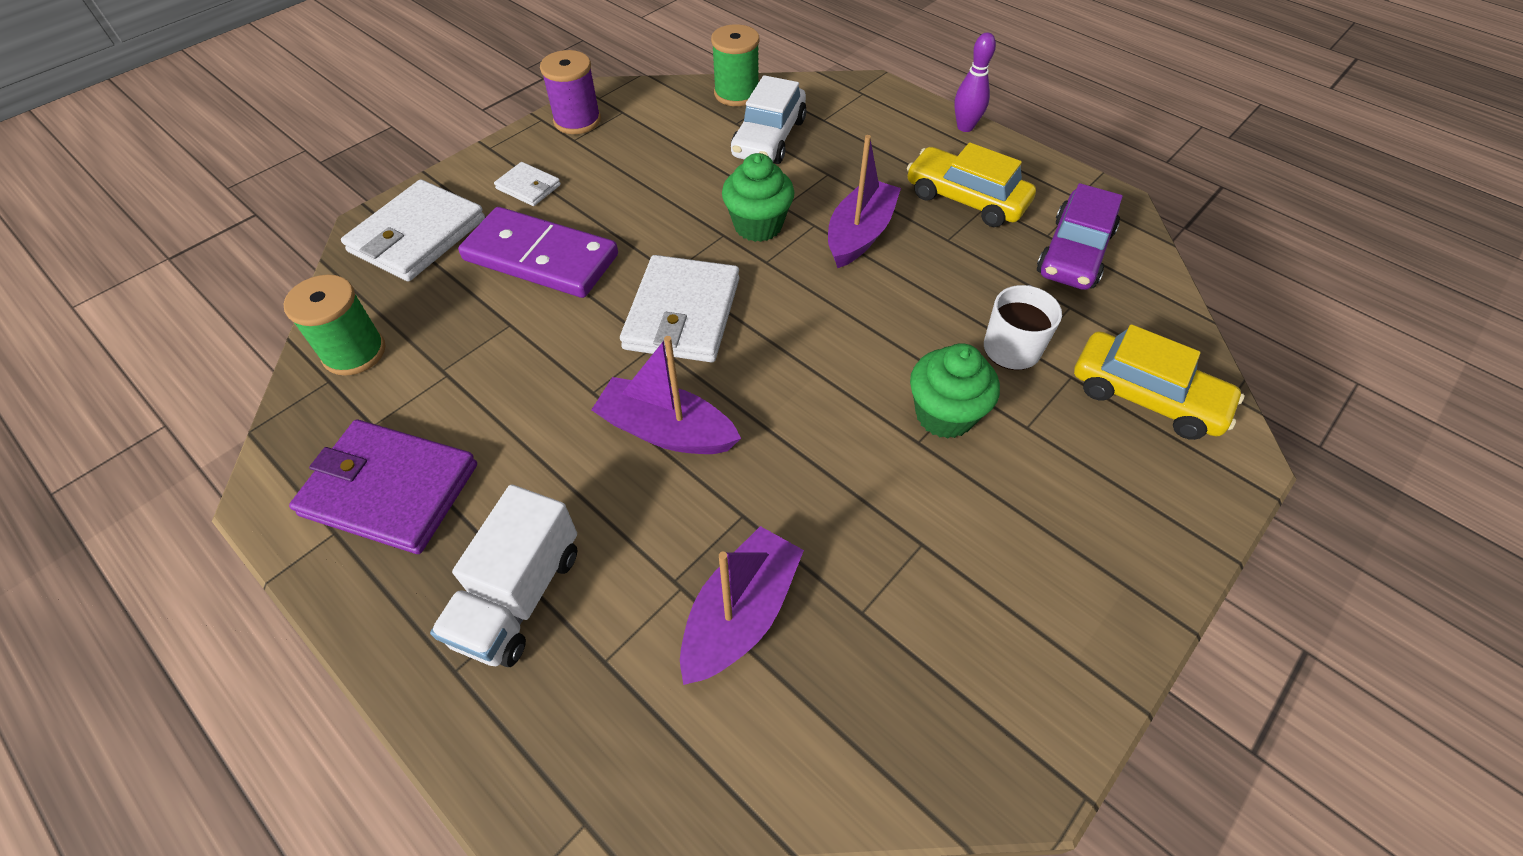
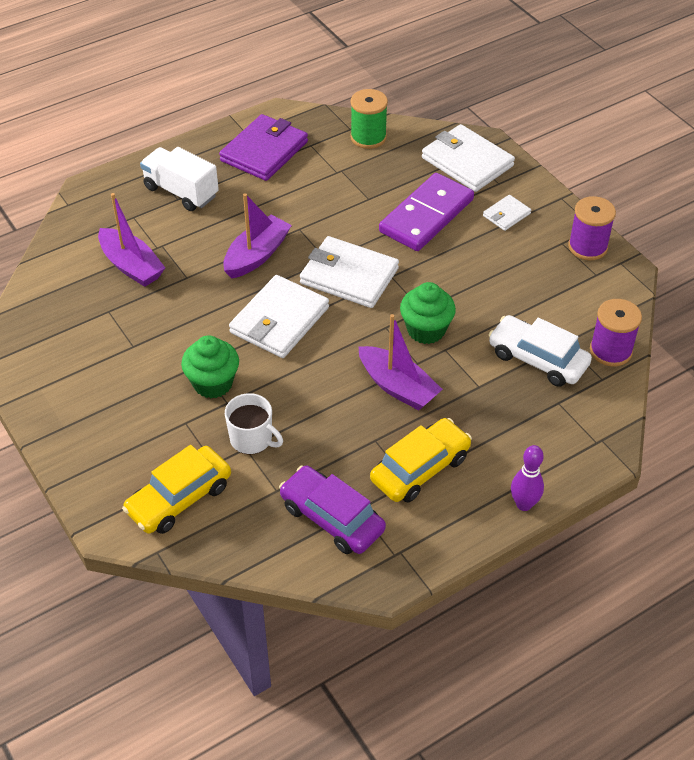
camera: 105 degrees right, 5 degrees down
(736, 94) = (610, 351): green spool -> purple spool
(795, 369) = (279, 320): none -> white wallet

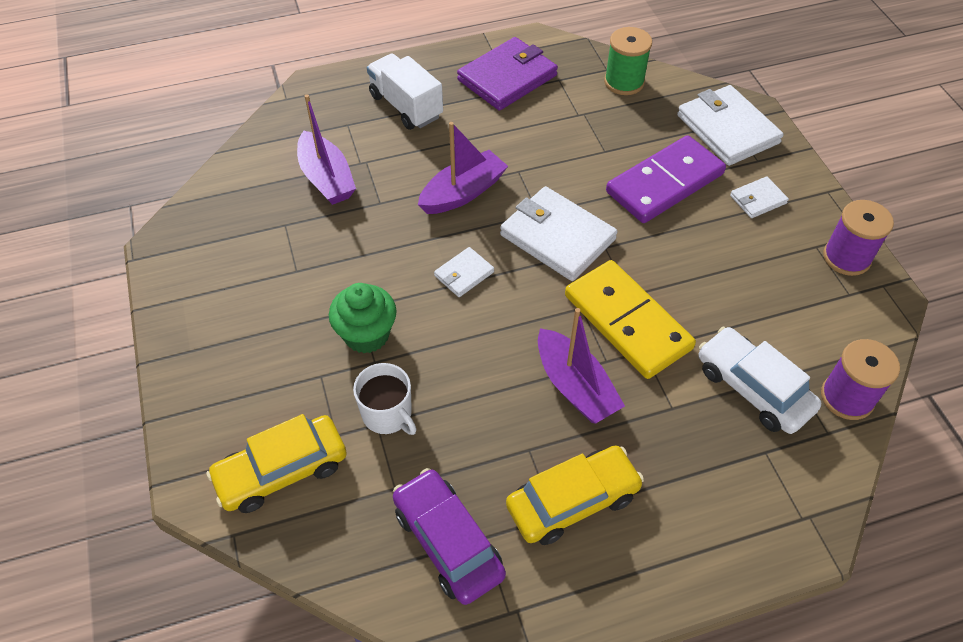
camera: 15 degrees right, 5 degrees up
(279, 320) = (464, 274): white wallet -> white wallet, size x0.50
(426, 330) = (627, 322): green cupcake -> yellow domino
(524, 504) = (689, 583): purple bowling pin -> none

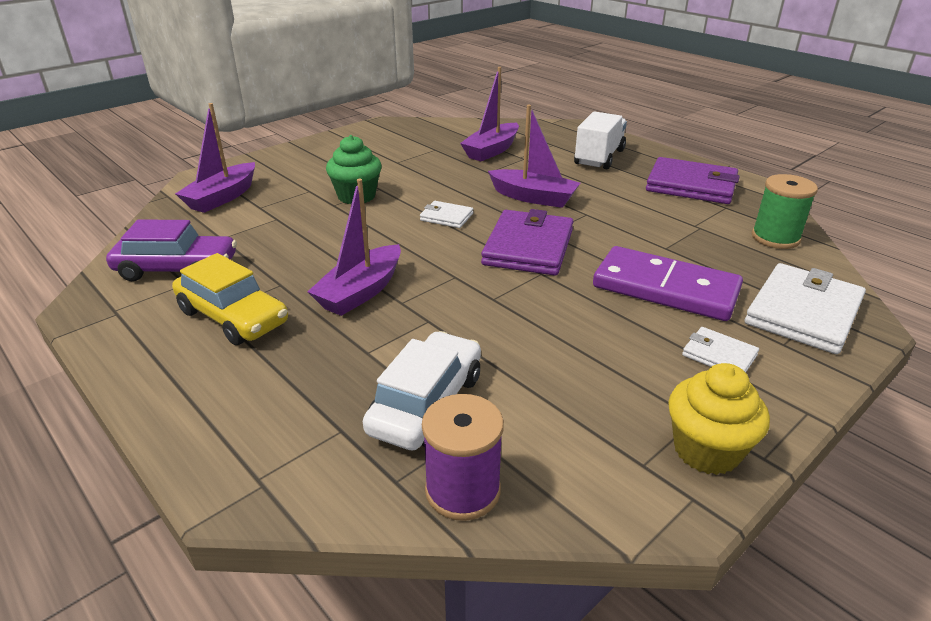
camera: 65 degrees right, 20 degrees down
(282, 471) = (222, 197): yellow car -> purple boat
(387, 414) = (287, 220): white mug -> none
(448, 542) = (177, 269): purple car -> purple car turned 60 degrees clockwise
(557, 237) = (528, 247): white wallet -> purple wallet
(627, 322) = (458, 304): yellow domino -> none
(846, 257) = (706, 450): purple spool -> yellow cupcake

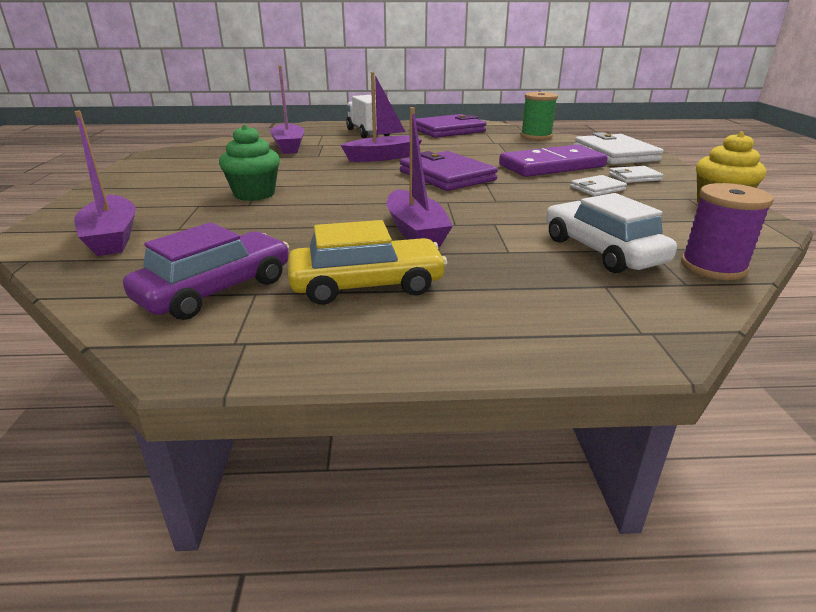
camera: 50 degrees left, 5 degrees down
(446, 217) = (357, 181): white wallet -> white wallet (597, 188)

